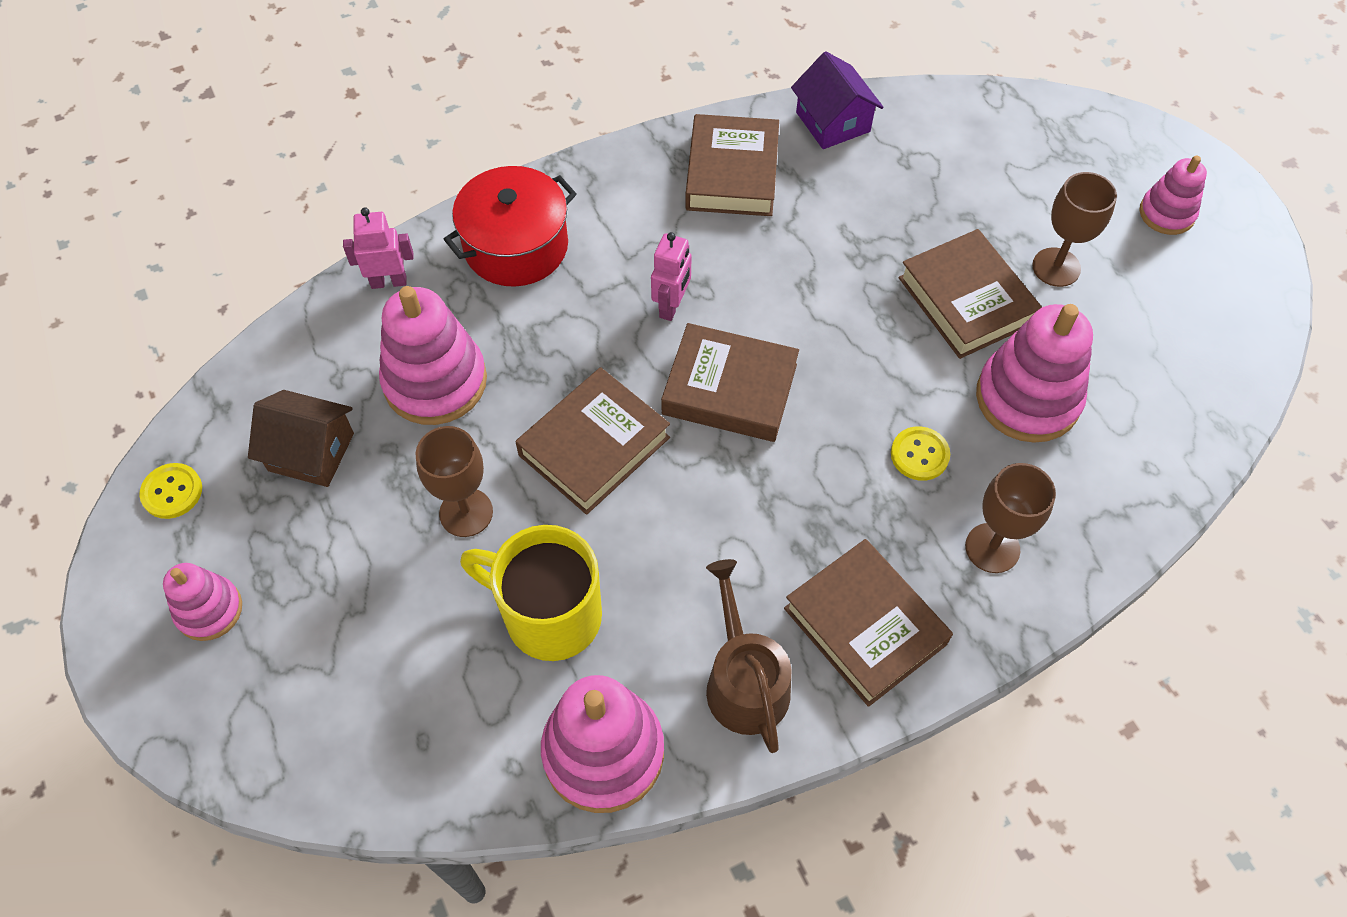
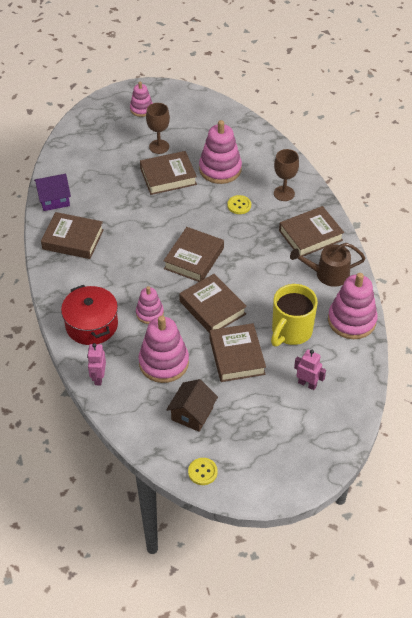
camera: 80 degrees left, 10 degrees down
(209, 610) = (269, 455): pink stacking toy -> pink stacking toy (149, 313)
(466, 512) = (237, 356): brown goblet -> brown book
(671, 306) = (144, 271): pink robot -> pink robot (307, 384)

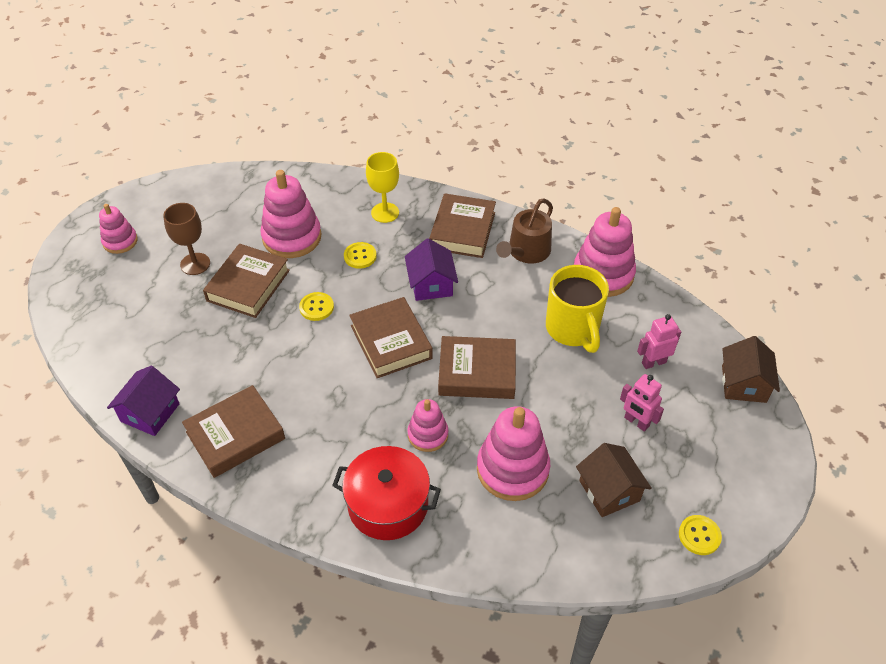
camera: 50 degrees left, 0 degrees up
(98, 378) = (475, 551): pink robot -> pink robot (636, 422)
(183, 213) = (316, 307): none -> yellow button
(237, 356) = (564, 396): brown book -> none
(253, 248) = (431, 284): none -> purple house
(284, 193) = (385, 212): brown goblet -> yellow goblet
(339, 438) = (743, 384): none -> brown house

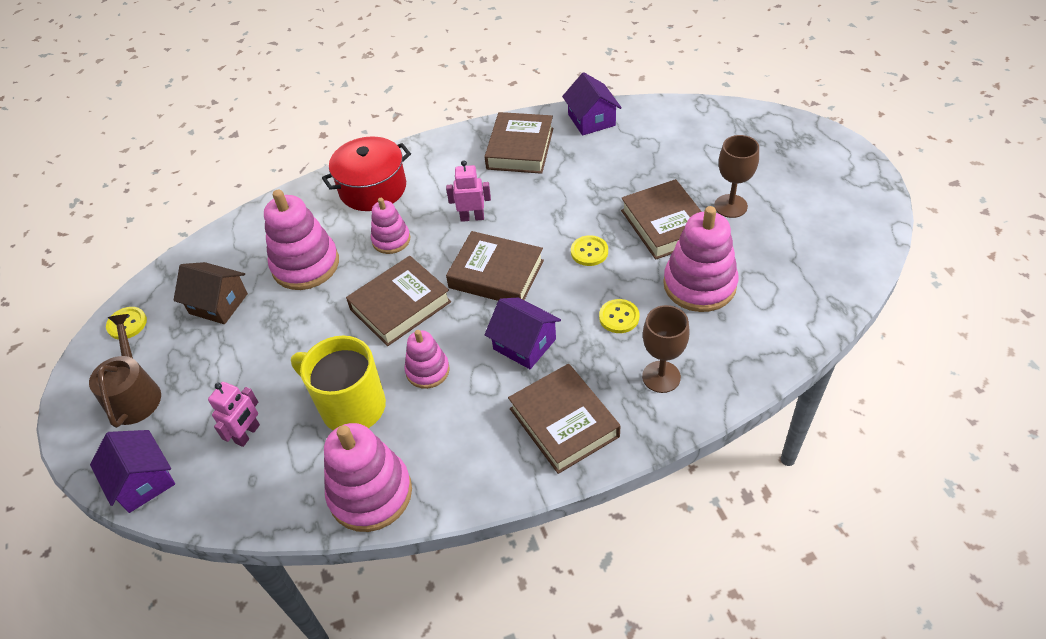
camera: 140 degrees right, 0 degrees up
(120, 241) = (812, 175): pink stacking toy -> pink stacking toy (427, 370)
(385, 212) = (661, 377): yellow goblet -> brown goblet
(526, 251) = (474, 453): brown watering can -> brown watering can (134, 394)
(636, 422) = (229, 368): pink robot -> pink robot (472, 217)
(743, 384) = (143, 481): brown house -> purple house

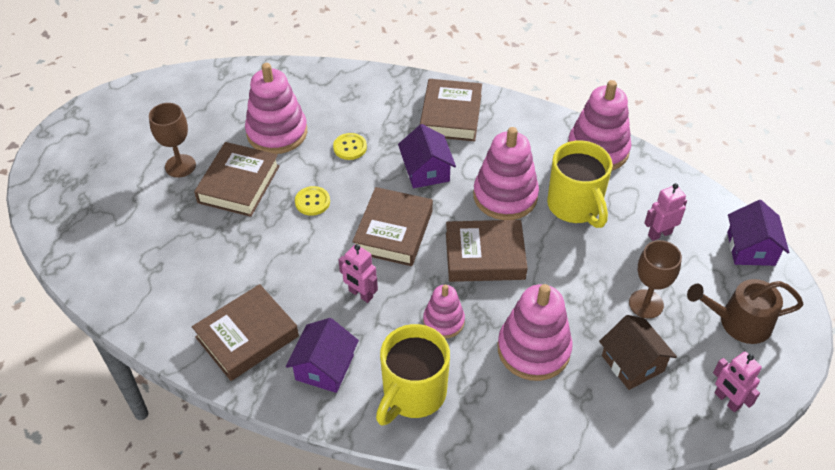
camera: 145 degrees left, 0 degrees up
(127, 324) = (727, 400): yellow button -> pink robot
(134, 394) = (739, 322): brown watering can -> brown watering can turned 60 degrees clockwise
(373, 188) = (413, 394): red pot -> yellow mug
(427, 370) = (505, 196): pink stacking toy -> pink stacking toy, size x1.73
(496, 274) = (393, 231): brown book -> brown book turned 45 degrees clockwise
(591, 120) = (155, 320): purple house -> purple house (324, 367)
(661, 377) = (369, 102): brown goblet -> brown goblet (646, 304)

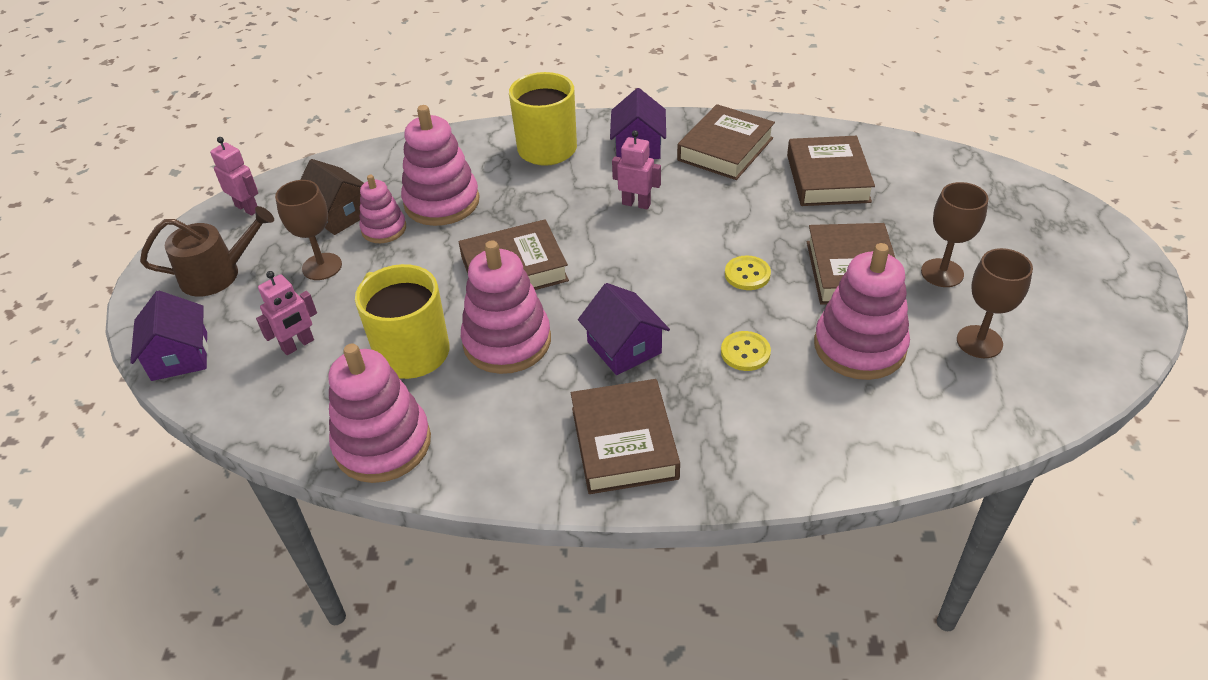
camera: 165 degrees right, 5 degrees down
(203, 117) = (979, 342): none -> brown goblet
(393, 231) = (631, 267): brown book -> brown book (827, 178)
(443, 321) = (540, 202): pink stacking toy -> pink stacking toy (384, 229)

